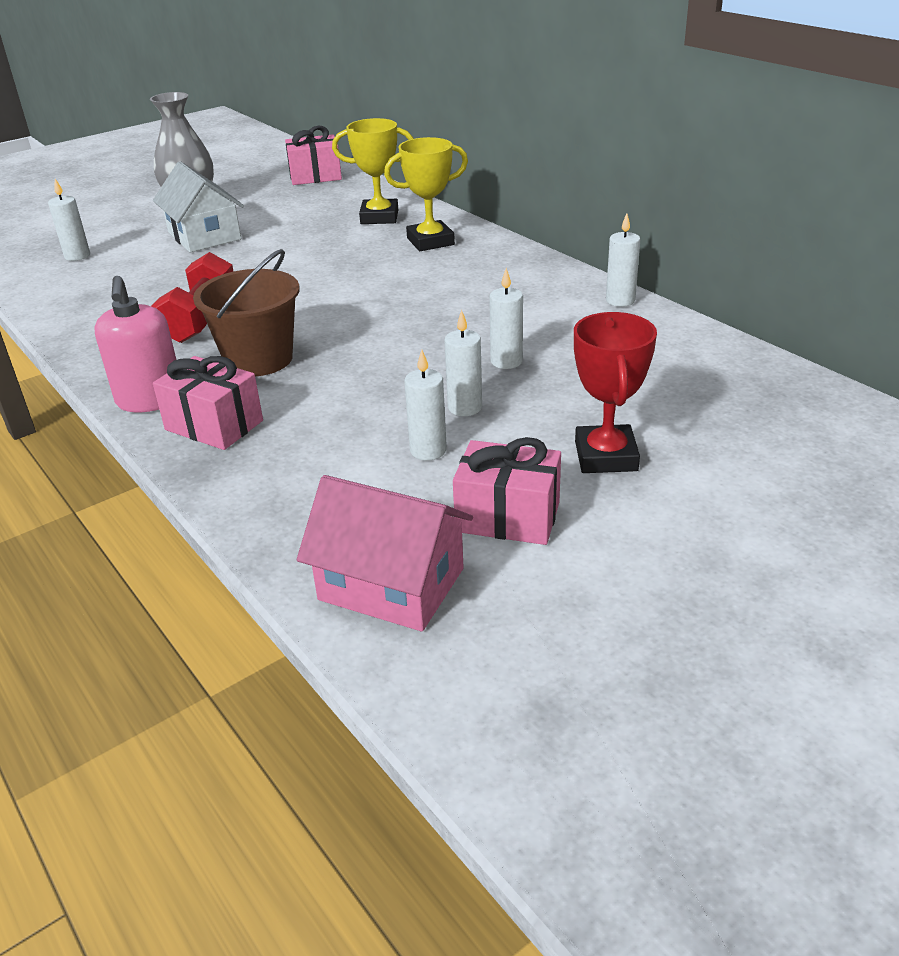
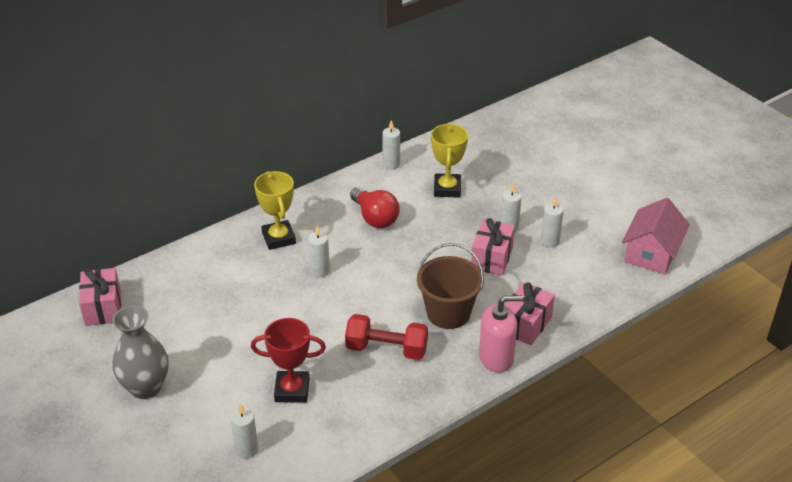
camera: 90 degrees left, 5 degrees up
(204, 236) = (226, 368): white house -> none
(379, 217) = (220, 265): yellow trophy -> yellow trophy (447, 189)
(480, 296) = (375, 218): none -> red light bulb
(506, 361) = (460, 211): white candle -> white candle (320, 271)
(508, 517) = (602, 218): pink gift -> pink gift (492, 258)
(606, 456) = (553, 185): red trophy -> red trophy (292, 390)

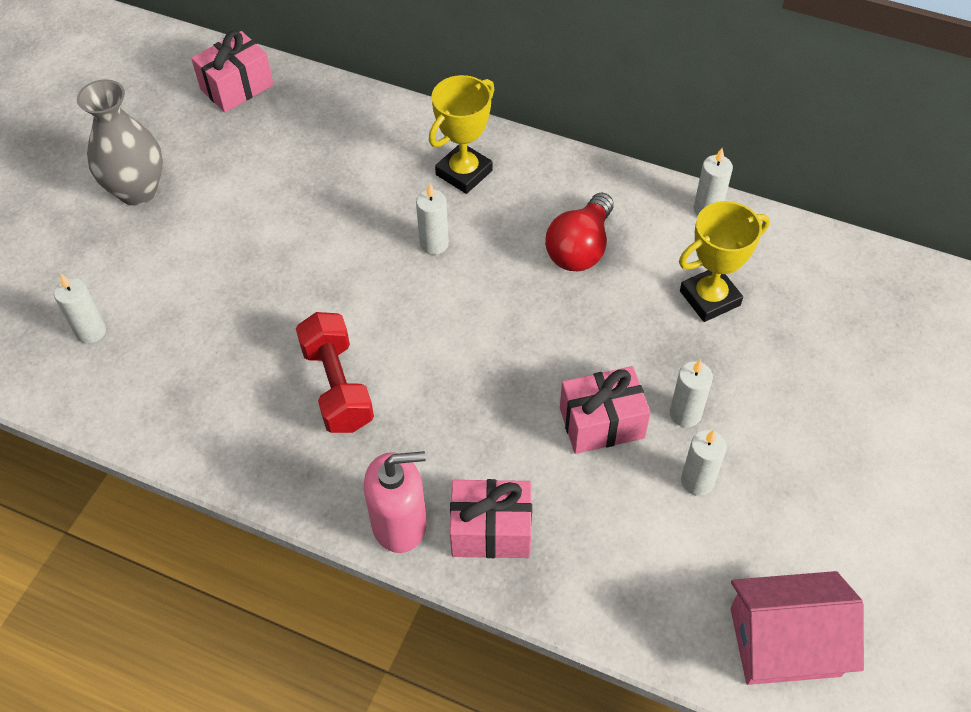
camera: 60 degrees right, 15 degrees up
(292, 390) = (208, 325): red trophy -> none
(448, 313) = (450, 423): brown bucket -> none
(496, 358) = (399, 523): pink soap dispenser -> pink soap dispenser turned 60 degrees counterclockwise

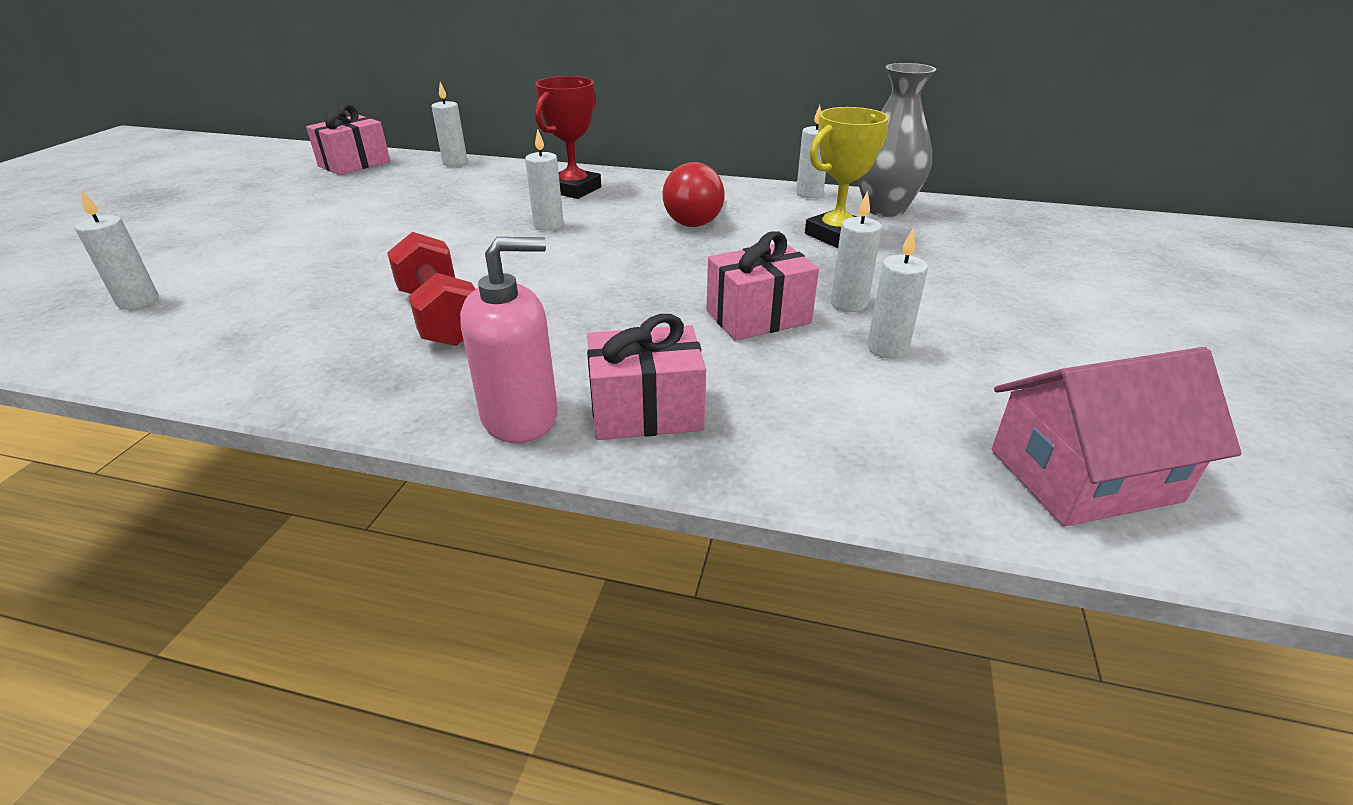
camera: 10 degrees left, 20 degrees down
(137, 190) = (234, 216): grey vase -> grey vase (884, 209)
(342, 96) = (455, 163): none -> white candle
(464, 173) = (574, 189): yellow trophy -> red trophy

